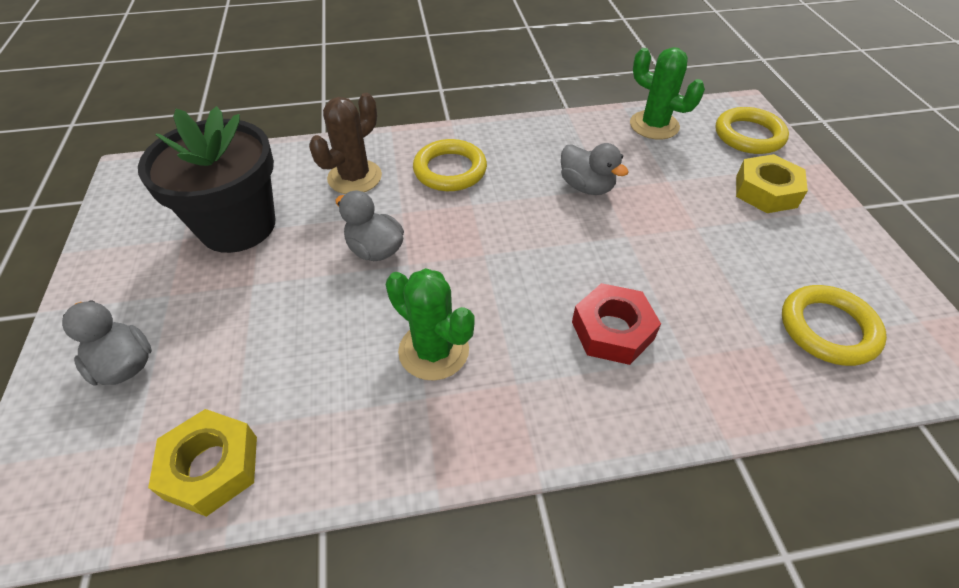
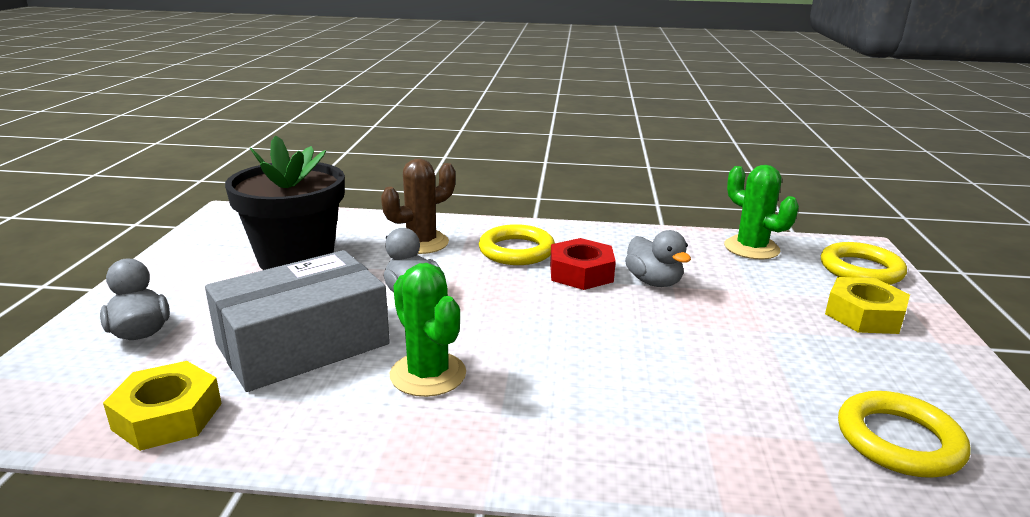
camera: 15 degrees right, 25 degrees down
(300, 341) = (303, 344): none -> grey box
(612, 330) = (628, 394): red nut -> red nut (581, 273)

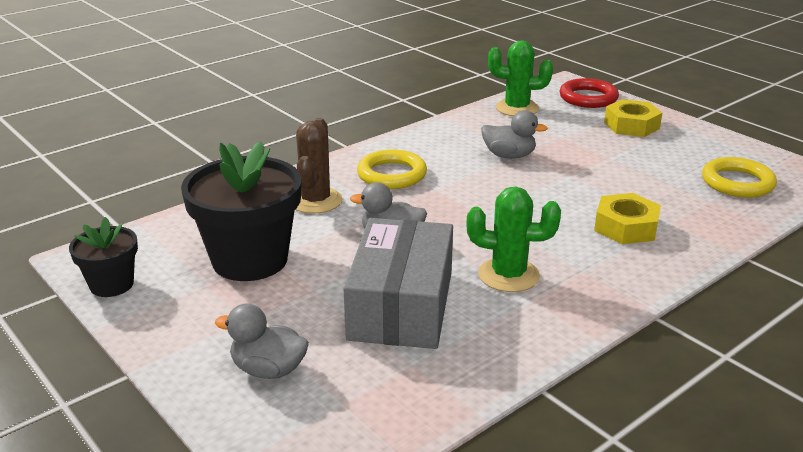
camera: 45 degrees left, 5 degrees up
(167, 416) = (424, 391): yellow nut -> yellow nut (626, 227)
(204, 234) = (111, 284): none -> black flower pot
(581, 273) = (460, 170): red nut -> none
(861, 270) = (588, 98): yellow ring -> red ring

